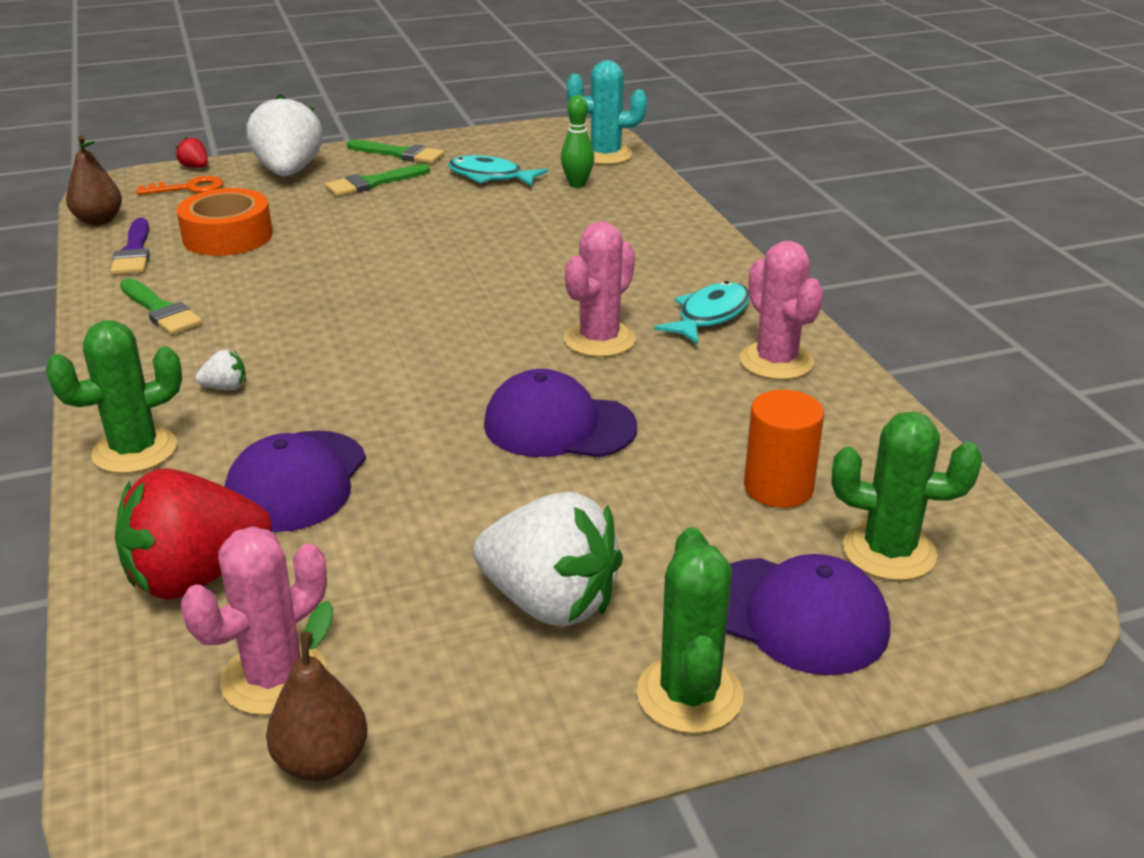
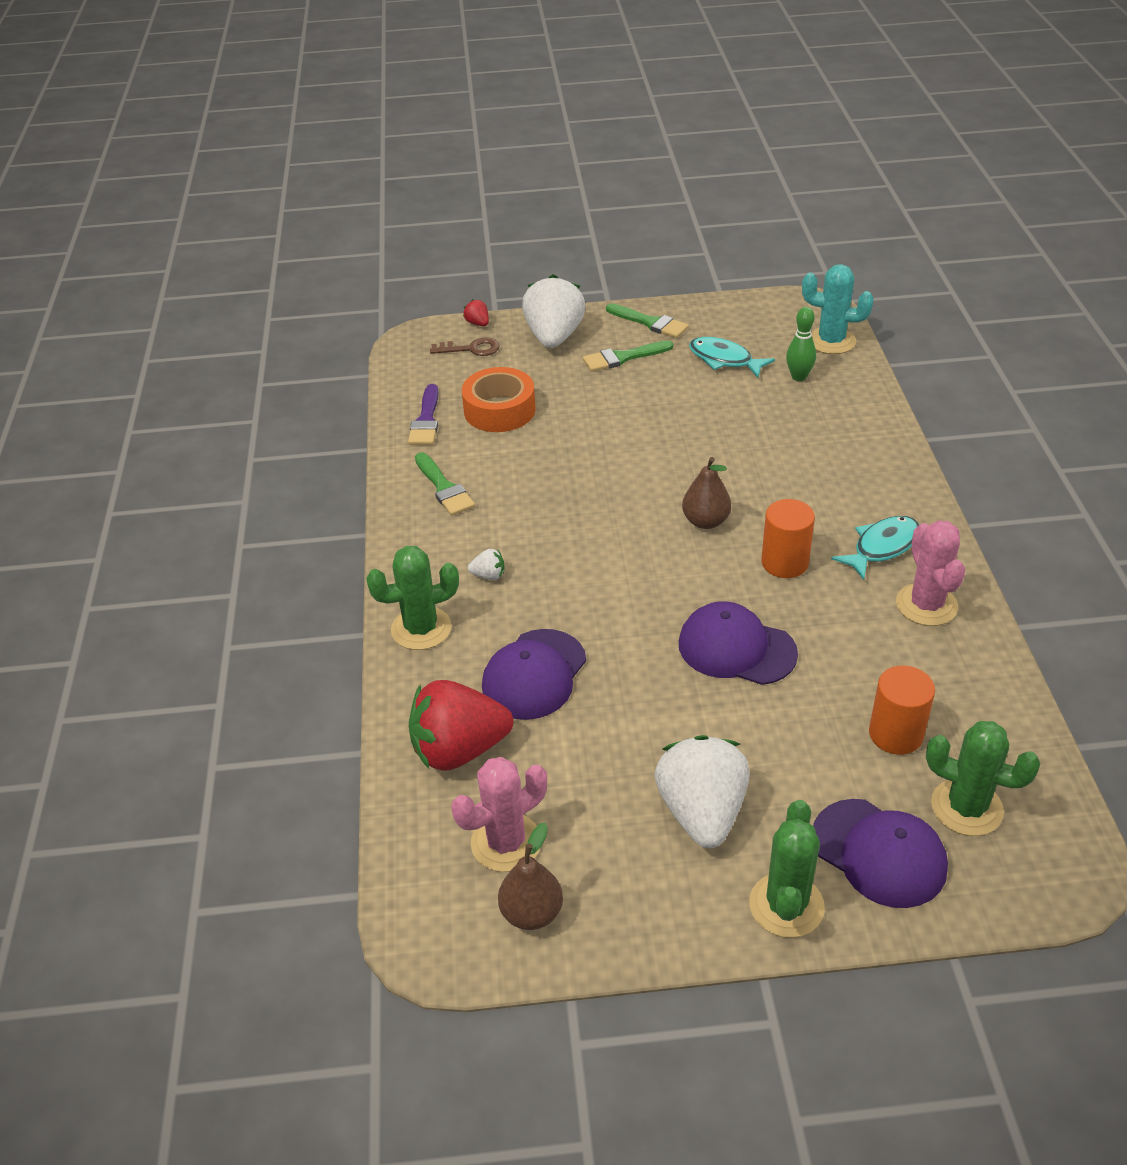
camera: 15 degrees right, 10 degrees up
(99, 220) = (399, 381): brown pear -> brown pear (706, 521)
(188, 188) = (471, 349): orange key -> brown key
(550, 602) = (702, 812): white strawberry -> white strawberry turned 135 degrees counterclockwise
(599, 340) = (784, 562): pink cactus -> orange cylinder

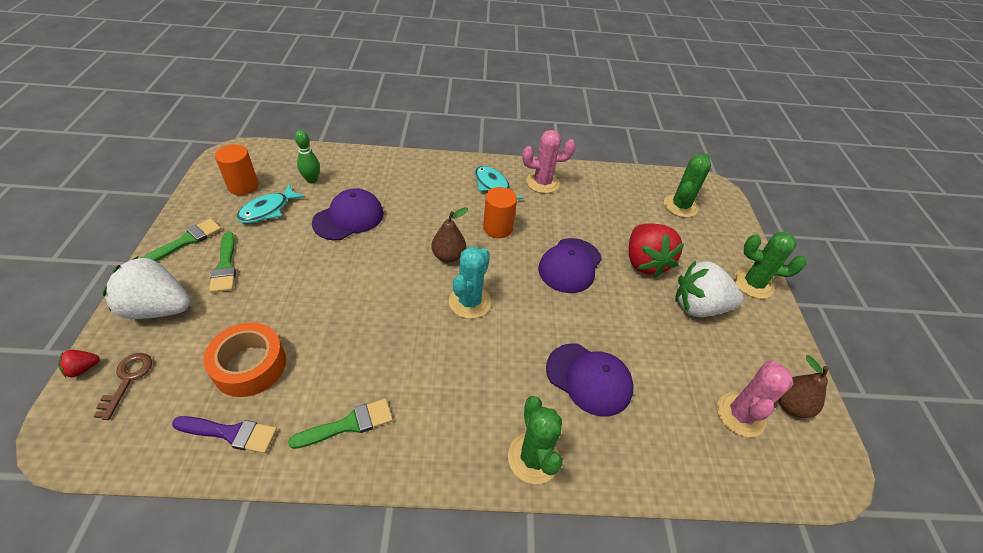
camera: 90 degrees left, 5 degrees up
(459, 750) = (663, 438): red strawberry -> red strawberry (645, 262)
(489, 575) = (477, 398): white strawberry -> none
(506, 842) = (740, 414): pink cactus -> pink cactus turned 60 degrees clockwise
(831, 341) = (280, 157): turquoise cactus -> turquoise cactus (469, 302)
(879, 853) = (713, 242): purple cap -> purple cap (349, 218)
(895, 734) = (635, 217): orange cylinder -> orange cylinder (243, 186)

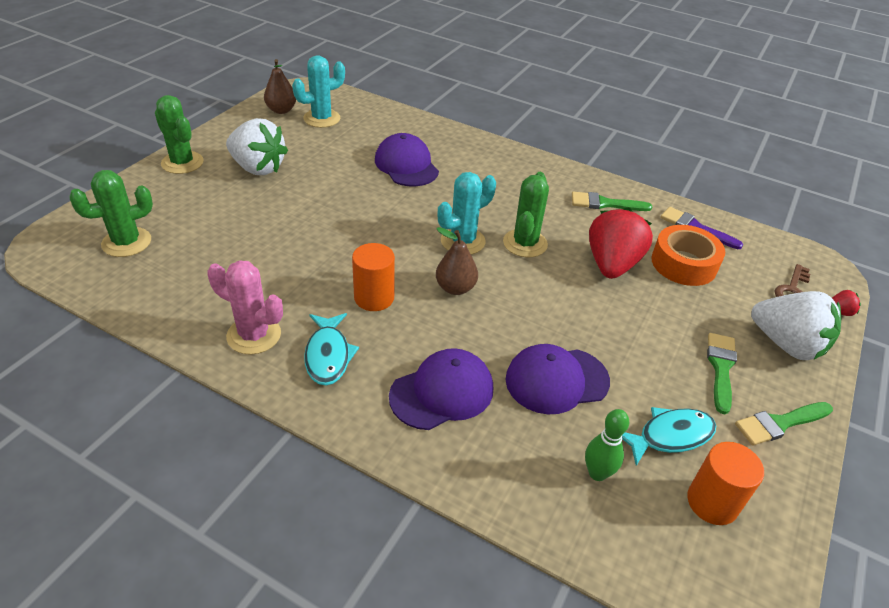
camera: 150 degrees left, 5 degrees down
(533, 458) = (482, 149): green cactus -> green cactus (525, 243)
(570, 265) = (334, 234): purple cap -> purple cap (442, 392)
(645, 262) = (255, 210): red strawberry -> red strawberry (612, 264)
(740, 414) = (322, 118): pink cactus -> turquoise cactus

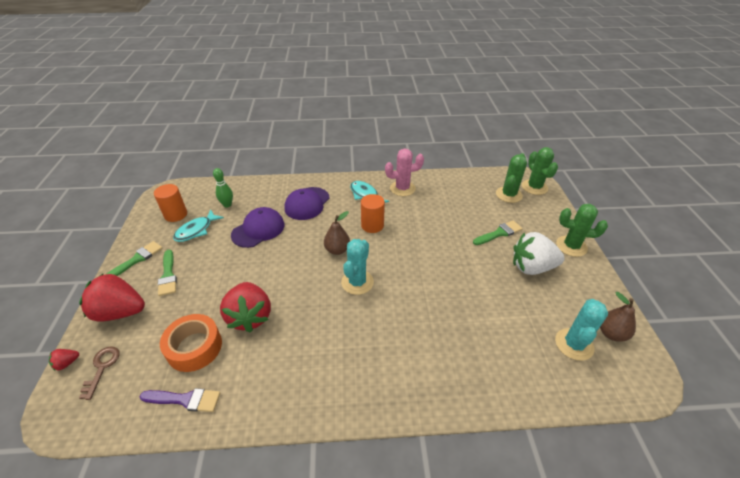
camera: 150 degrees right, 0 degrees up
(406, 165) = (455, 330): purple cap -> none
(525, 243) = (317, 302): green cactus -> green cactus (534, 187)
(605, 204) = (275, 383): green brush -> green brush (499, 233)
(786, 344) = (120, 312): white strawberry -> red strawberry

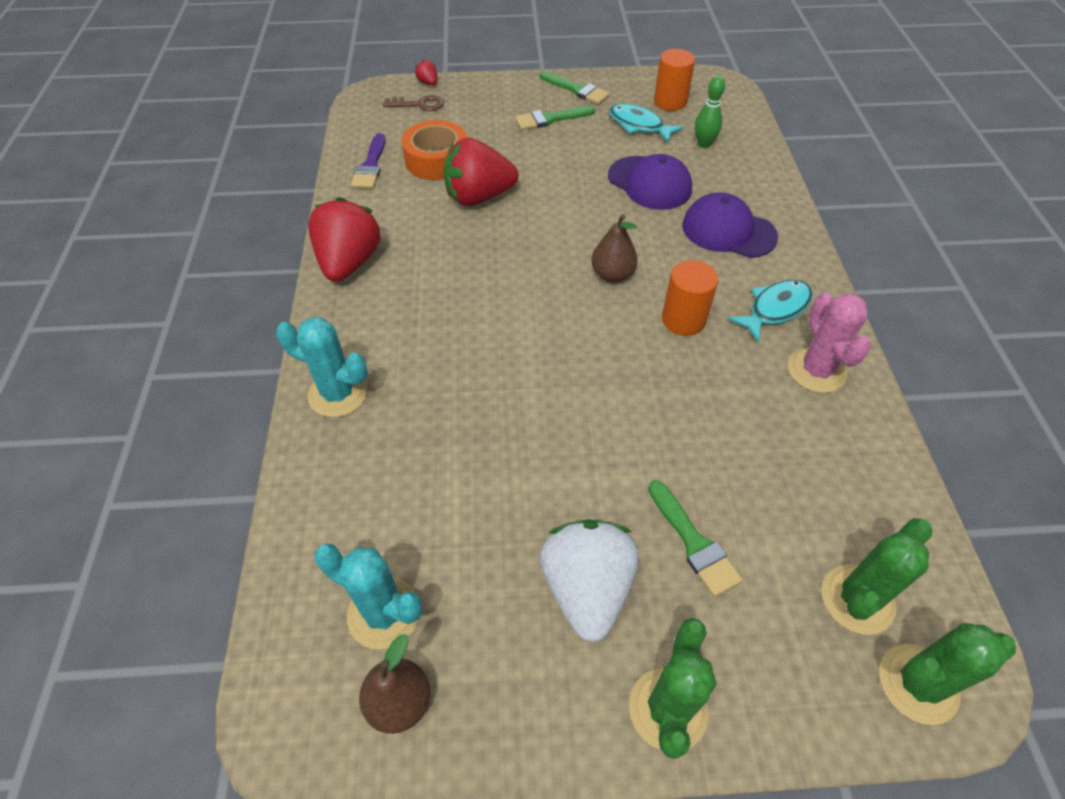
camera: 90 degrees right, 10 degrees up
(120, 312) = (492, 98): red strawberry -> red strawberry (349, 262)
(357, 282) = (540, 301): turquoise cactus -> turquoise cactus (338, 394)
(508, 195) = (857, 599): green cactus -> green cactus turned 75 degrees counterclockwise

